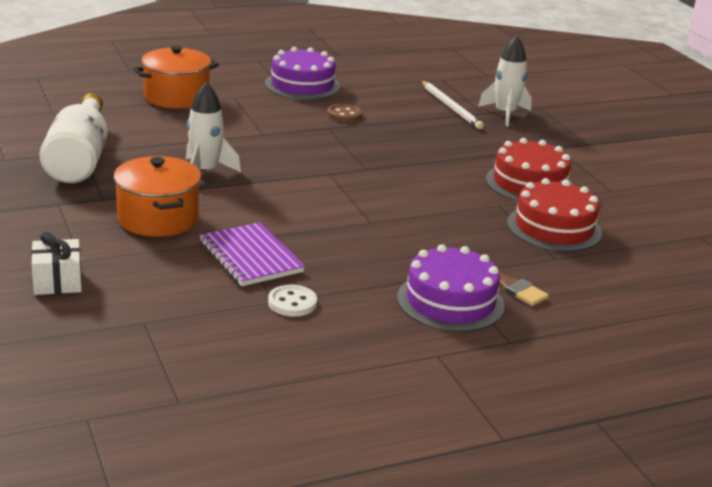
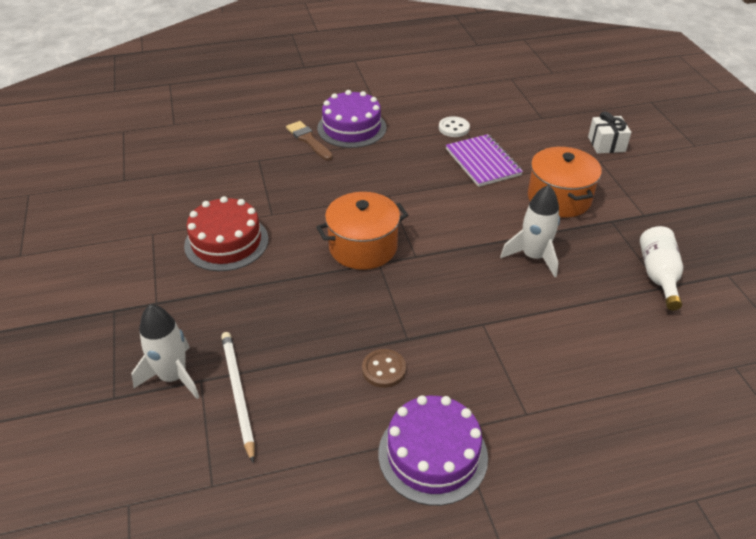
camera: 170 degrees left, 15 degrees up
(79, 159) = (658, 275): white bottle -> white bottle, size x0.65
(176, 97) = (601, 410): orange pot -> orange pot (363, 247)
(554, 228) = (240, 188): red cake -> none

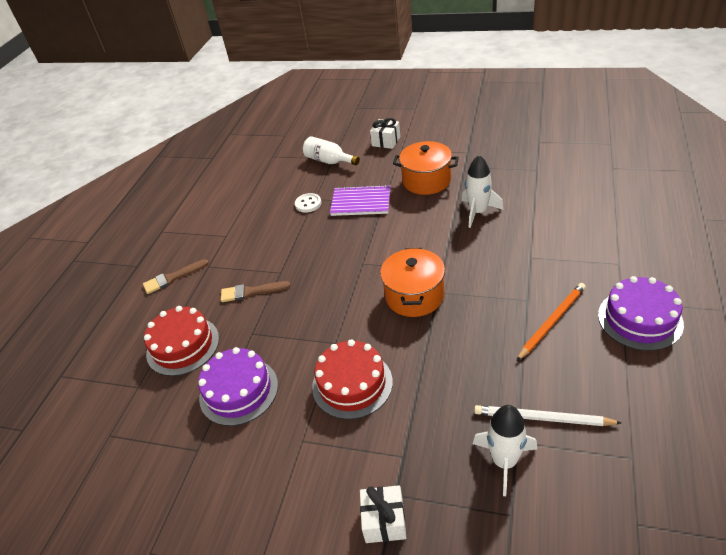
camera: 55 degrees left, 0 degrees up
(86, 312) = (384, 521): none -> white gift
(226, 128) = (183, 346): none -> red cake
(301, 90) = (173, 278): none -> brown brush
(352, 128) = (257, 260): purple cake -> purple cake (238, 391)
(384, 369) = (552, 321): brown button -> orange pencil
(658, 275) = (525, 167): white bottle -> white bottle (329, 161)

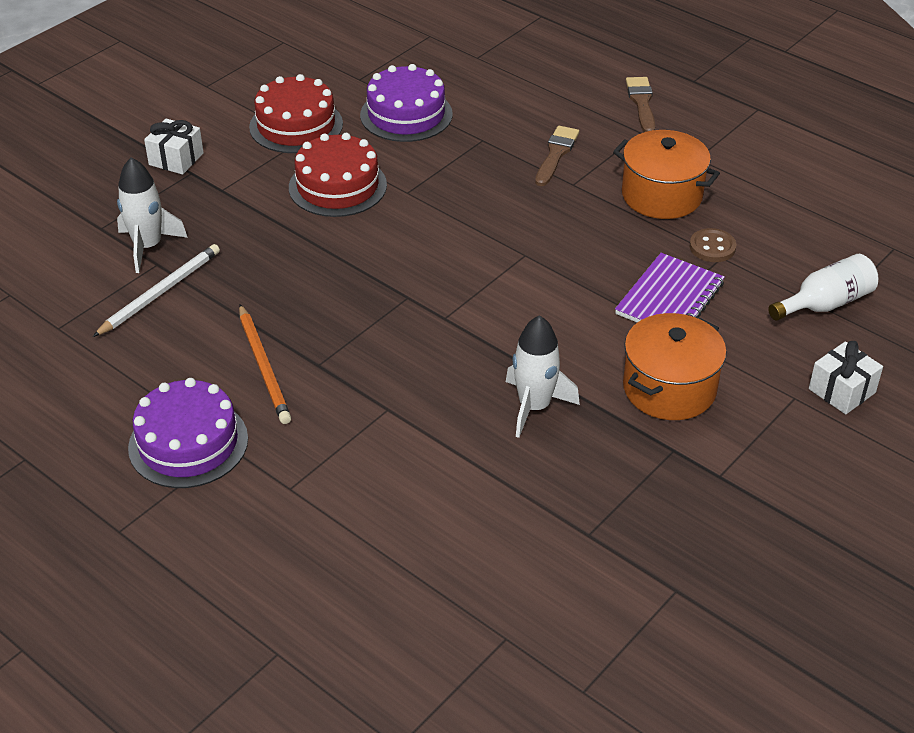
camera: 110 degrees right, 0 degrees up
(183, 346) = (510, 92): red cake -> red cake (296, 125)
(308, 204) = (712, 247): white button -> brown button
(414, 296) = (420, 275): orange pot -> orange pot (661, 195)

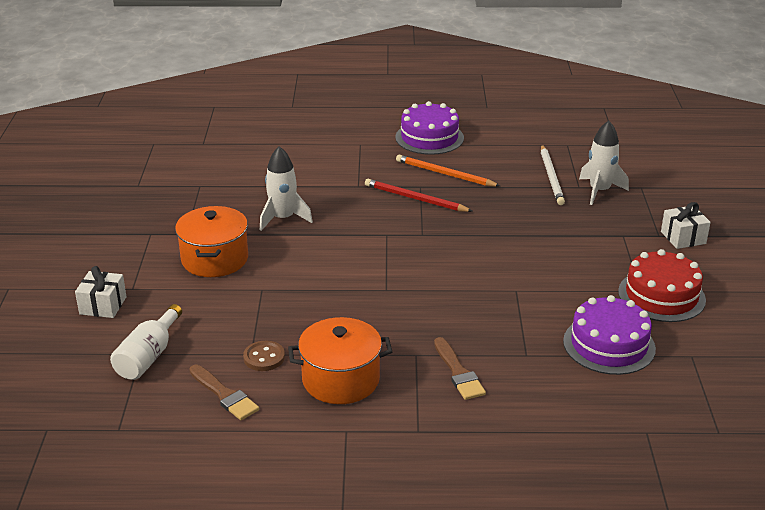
camera: 140 degrees right, 10 degrees down
(337, 186) = (563, 271): red cake -> none
(349, 349) = (415, 199): none -> red pencil
(641, 103) = (451, 464): brown brush -> brown brush (224, 395)
(670, 299) = (261, 308): purple notebook -> none

